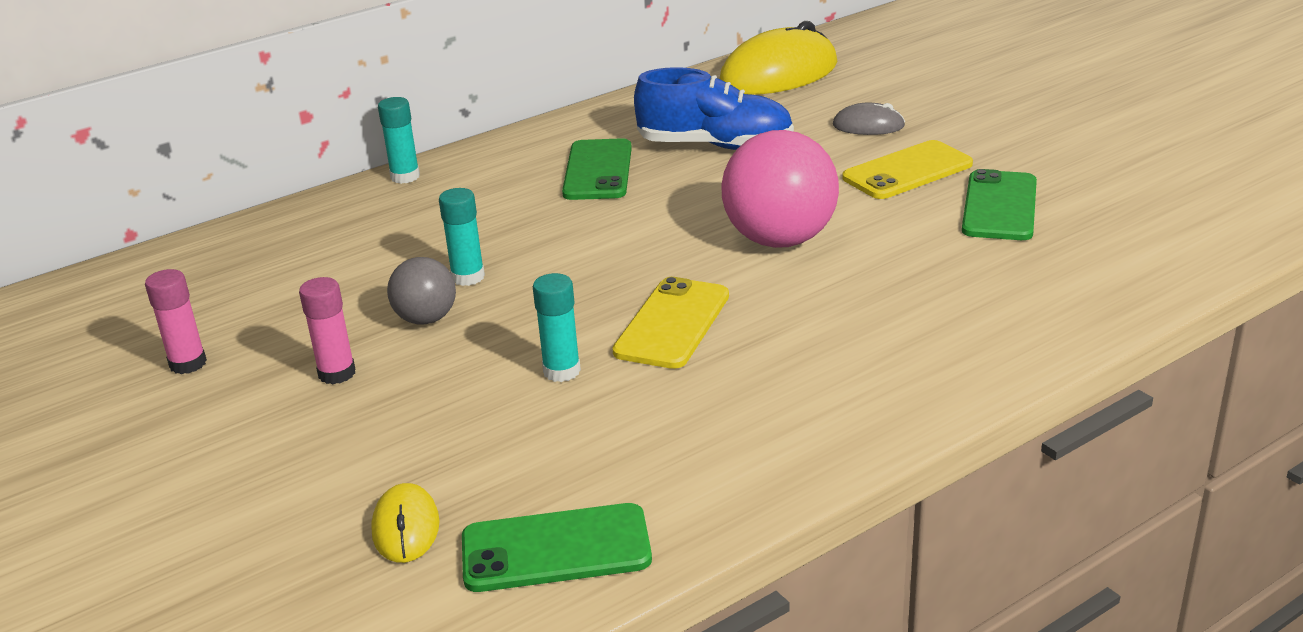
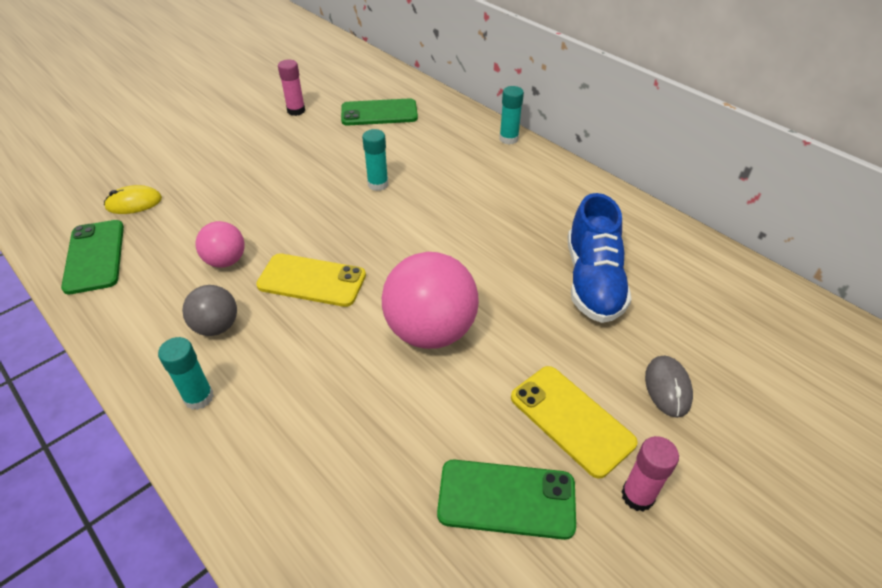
camera: 80 degrees right, 15 degrees up
(337, 373) = (278, 156): pink glue stick -> pink glue stick (637, 496)
(426, 319) = (330, 177): grey ball -> grey ball (216, 326)
(561, 371) = (264, 237): turquoise glue stick -> turquoise glue stick (199, 397)
(598, 171) = (533, 221): green phone -> green phone (379, 113)
(609, 402) = (226, 261): none -> pink ball
(779, 74) = (767, 314): yellow mouse -> none

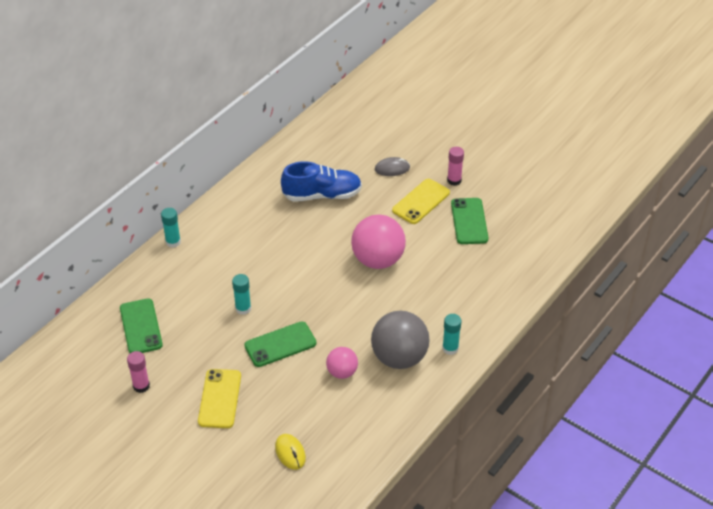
camera: 100 degrees left, 0 degrees up
(94, 256) = (354, 450): green phone -> green phone (280, 344)
(216, 326) = (399, 357): grey ball -> grey ball, size x1.83
(312, 280) = (350, 322): yellow phone -> yellow phone (219, 399)

